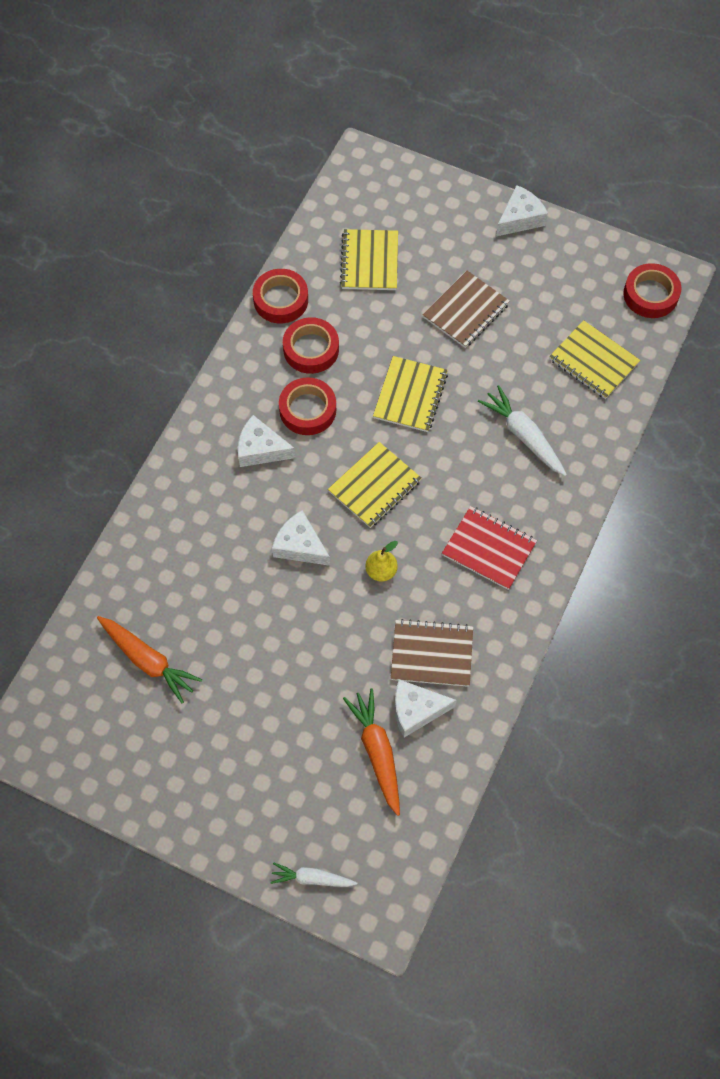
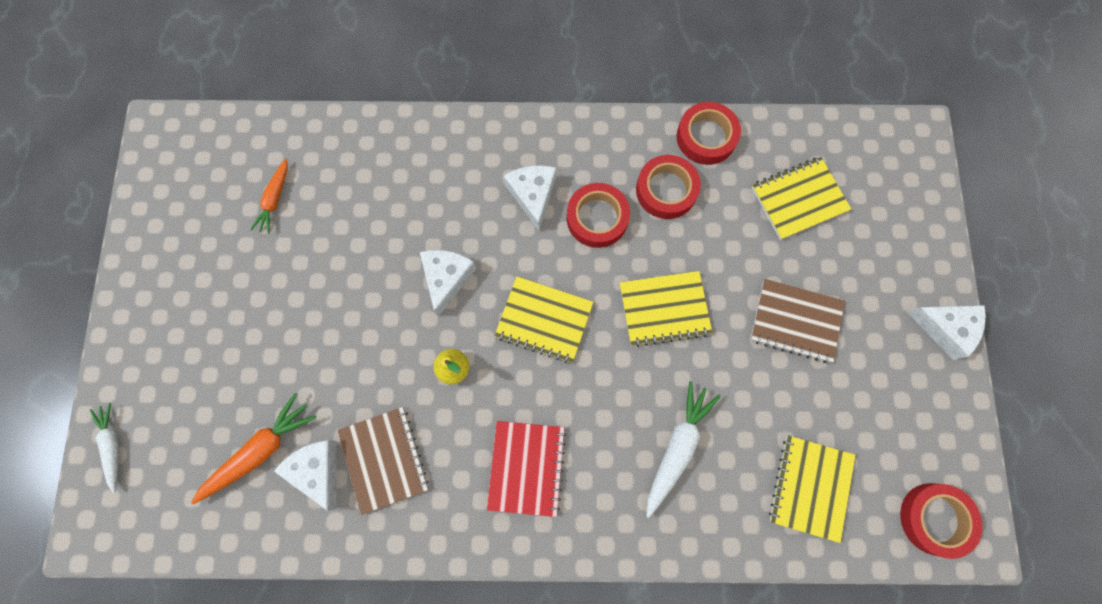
camera: 65 degrees right, 10 degrees up
(148, 660) = (275, 199): orange carrot -> orange carrot, size x0.64

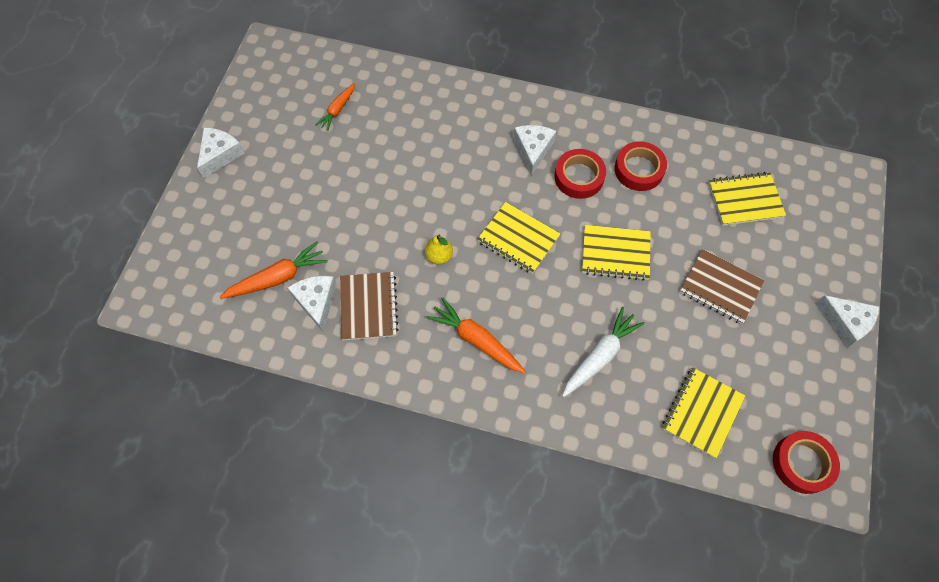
camera: 15 degrees right, 10 degrees down
(112, 446) = (172, 247): white carrot -> none
(446, 278) = (451, 192): white cheese -> white cheese (220, 155)
(526, 468) = (476, 340): red notebook -> orange carrot
(706, 137) = (680, 139): red tape -> none

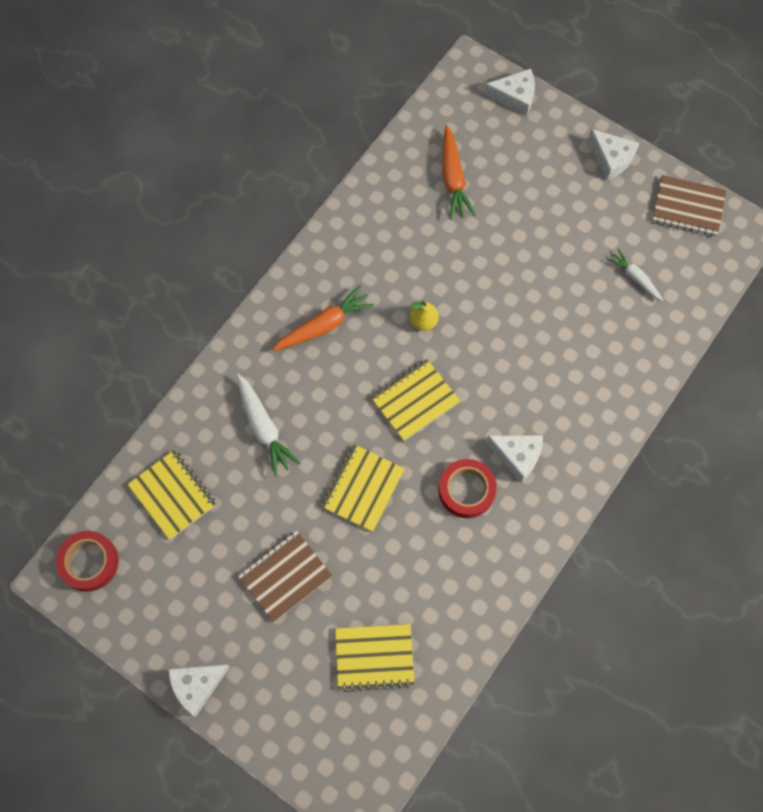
camera: 110 degrees right, 5 degrees up
(316, 302) = (416, 204): white cheese -> white cheese (515, 97)
(338, 110) = (635, 278): orange carrot -> white carrot
(368, 307) = (394, 245): brown notebook -> brown notebook (688, 207)
(639, 169) = (453, 558): red tape -> none
(745, 200) = (374, 657): yellow notebook -> yellow notebook turned 75 degrees clockwise

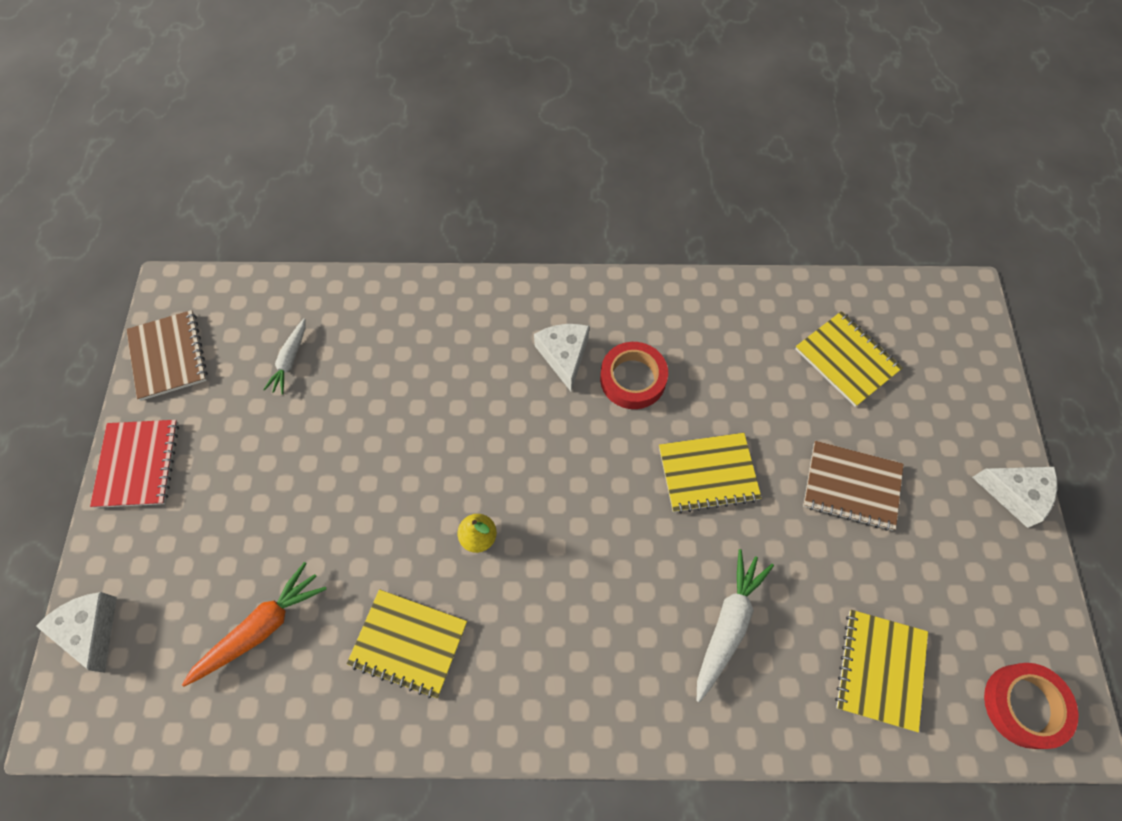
camera: 125 degrees left, 5 degrees down
(324, 325) = (560, 647): orange carrot -> none
(415, 400) = (577, 485): yellow notebook -> yellow notebook (408, 643)
(611, 159) = (138, 464): white cheese -> red notebook

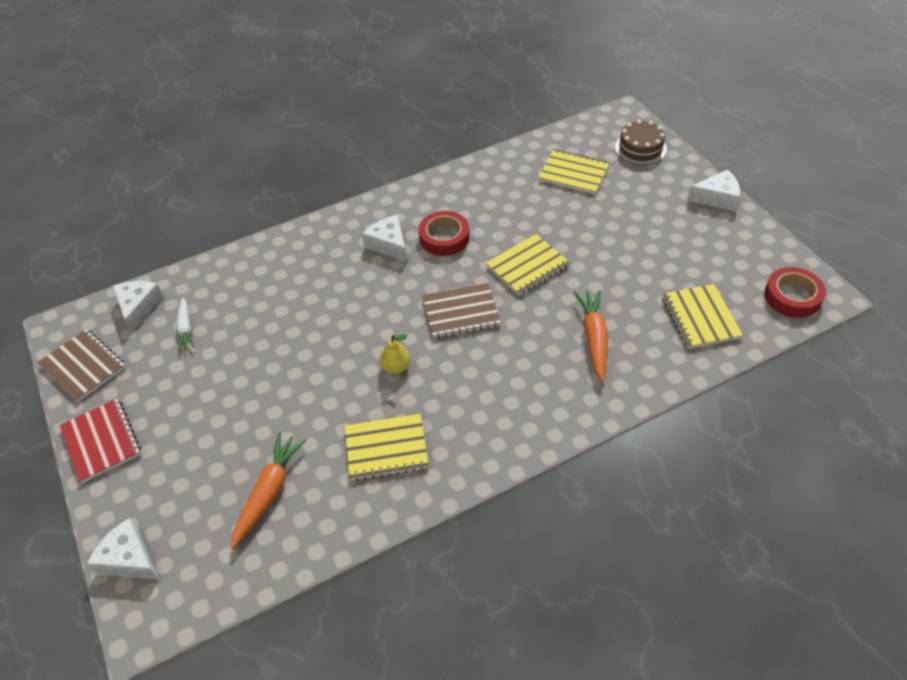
camera: 25 degrees left, 15 degrees down
(258, 306) = (138, 307): none -> white cheese
(728, 625) = (594, 338): white carrot -> orange carrot
(851, 486) = (620, 235): brown notebook -> brown notebook (461, 312)
(958, 362) = (640, 148): none -> brown cake

